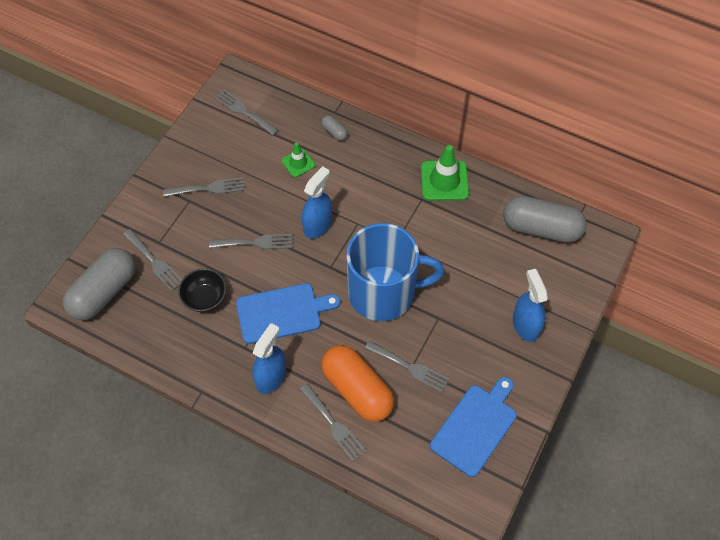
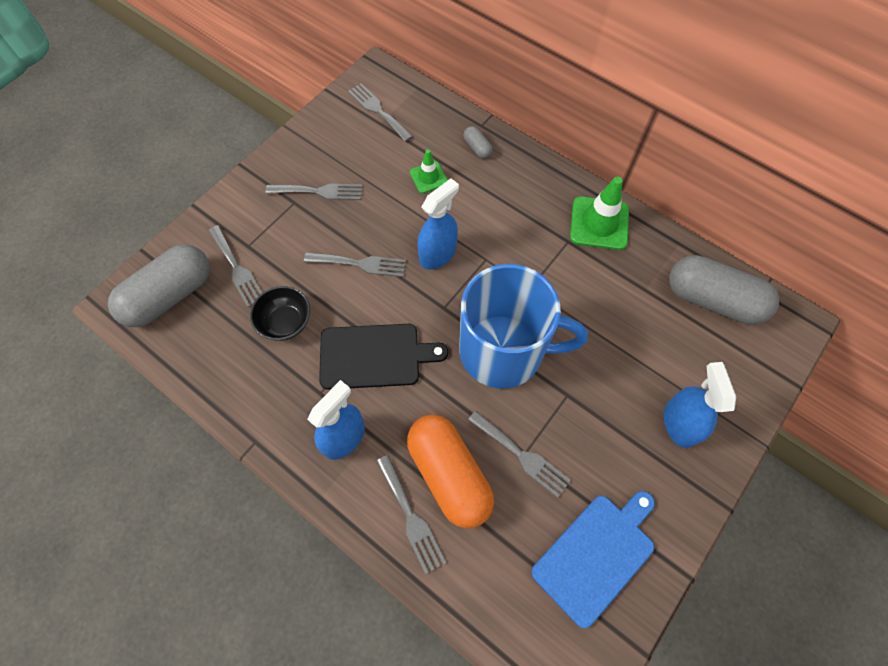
camera: 10 degrees right, 5 degrees up
(282, 313) = (374, 356): blue cutting board -> black cutting board

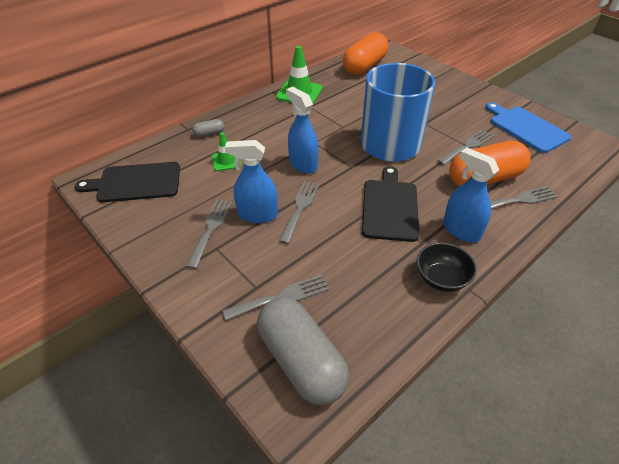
camera: 80 degrees left, 20 degrees down
(286, 322) = (350, 261): black bowl -> black bowl (441, 279)
(378, 110) = (136, 182): grey fork -> black cutting board
(679, 423) = (442, 89): blue spray bottle -> blue spray bottle (257, 215)
(712, 300) = (364, 66): grey capsule -> orange capsule

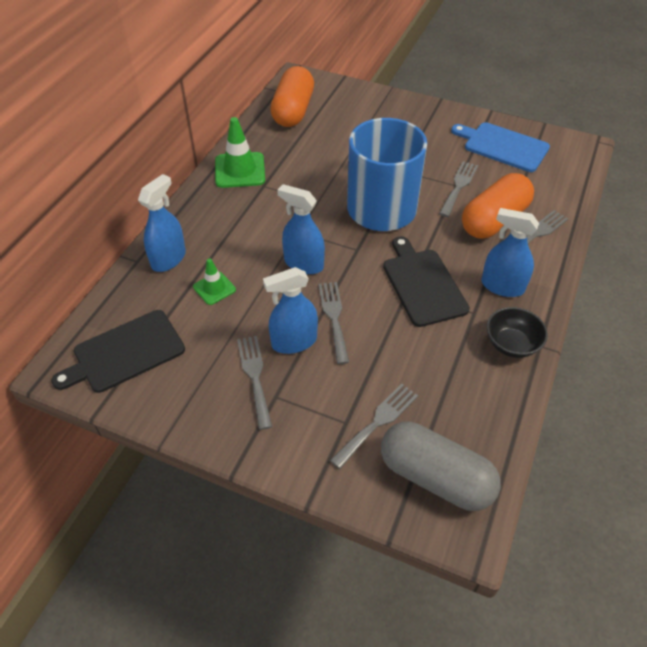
camera: 25 degrees left, 5 degrees up
(209, 133) = (168, 259): grey capsule -> blue spray bottle

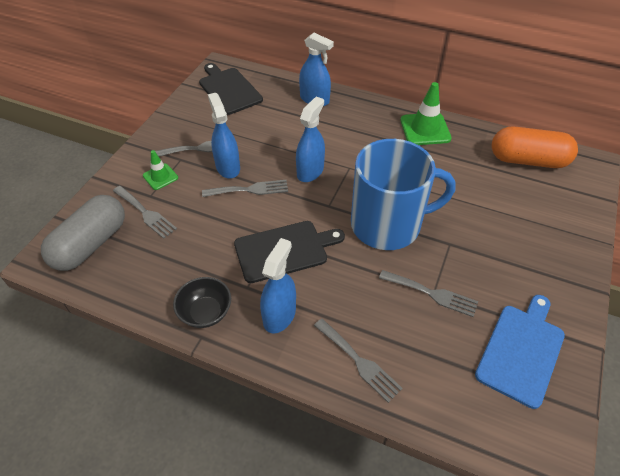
camera: 90 degrees right, 0 degrees up
(214, 288) = (284, 124): green traffic cone -> green traffic cone (160, 177)
(494, 220) = (378, 321): orange capsule -> none

